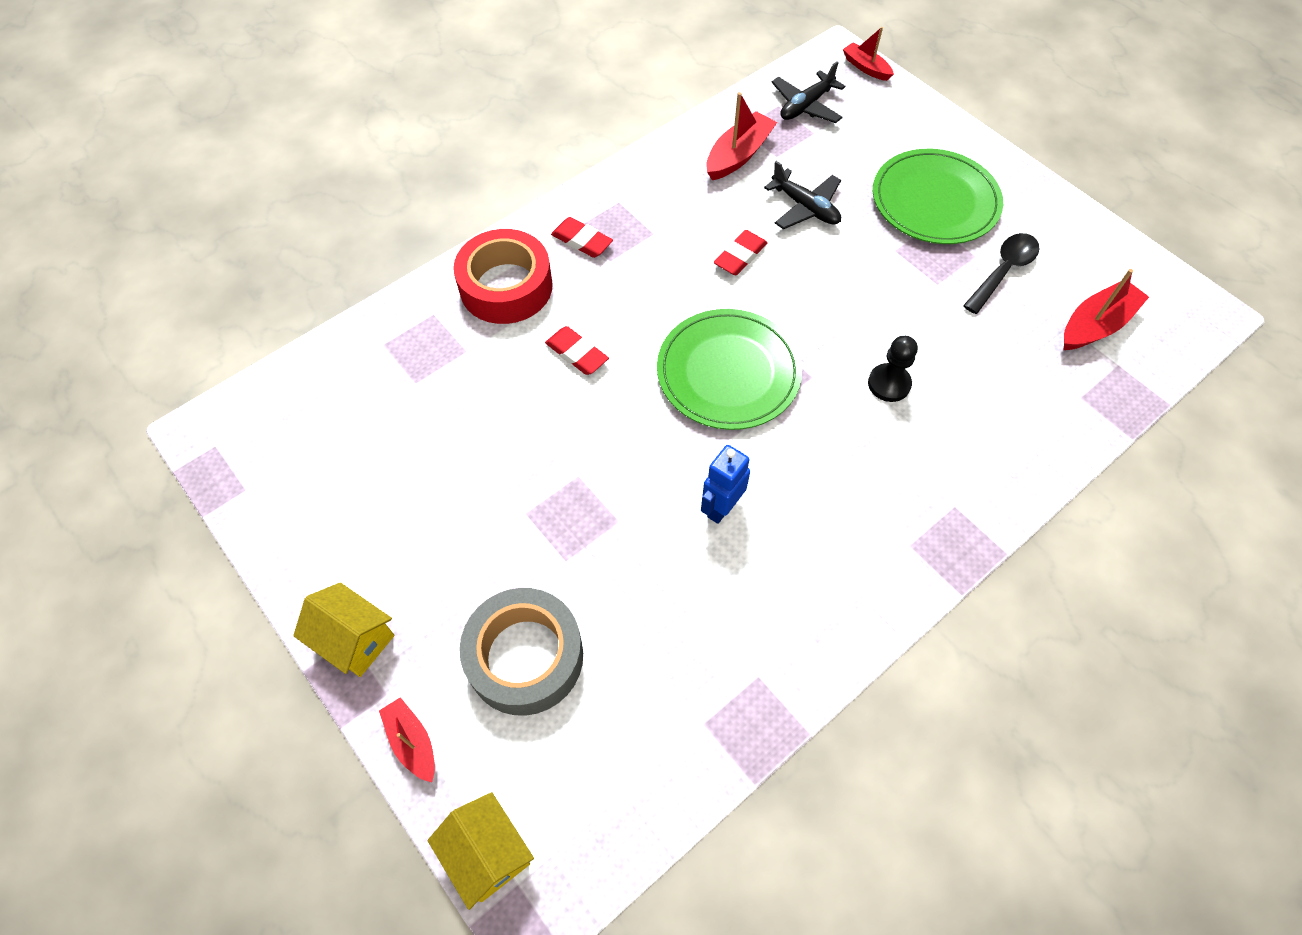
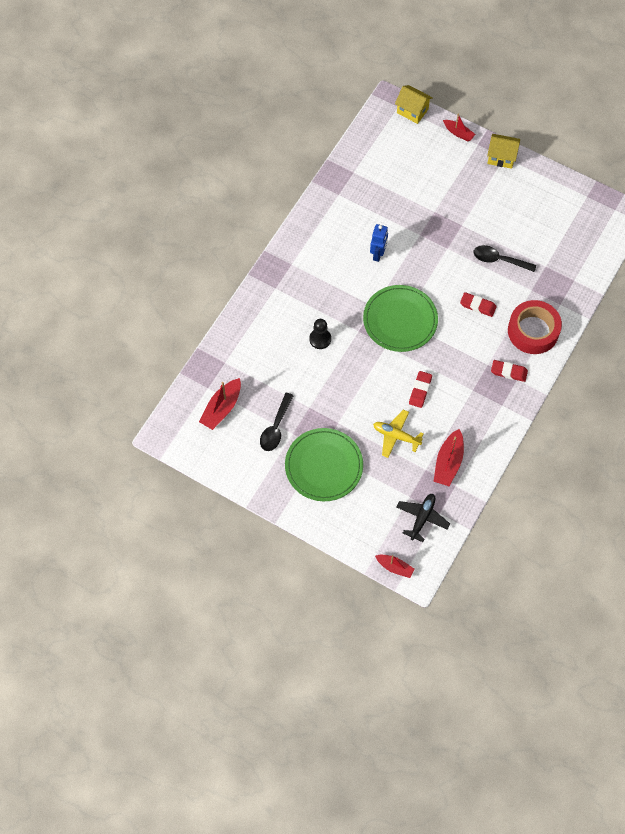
camera: 160 degrees right, 5 degrees up
(492, 421) = (499, 260): none -> black spoon
(525, 657) = (432, 172): grey tape -> none
(805, 207) = (396, 436): black plane -> yellow plane

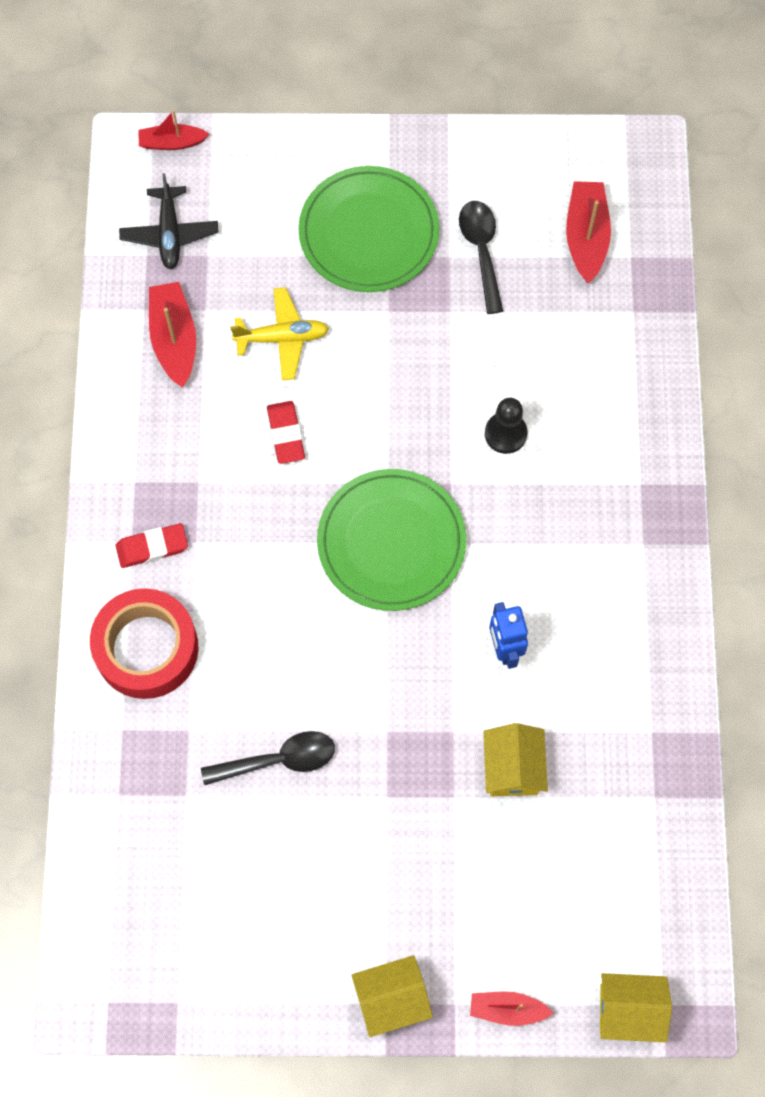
camera: 150 degrees right, 5 degrees up
(404, 209) = (512, 768): none -> yellow house
(477, 306) = (270, 644): red eraser -> none

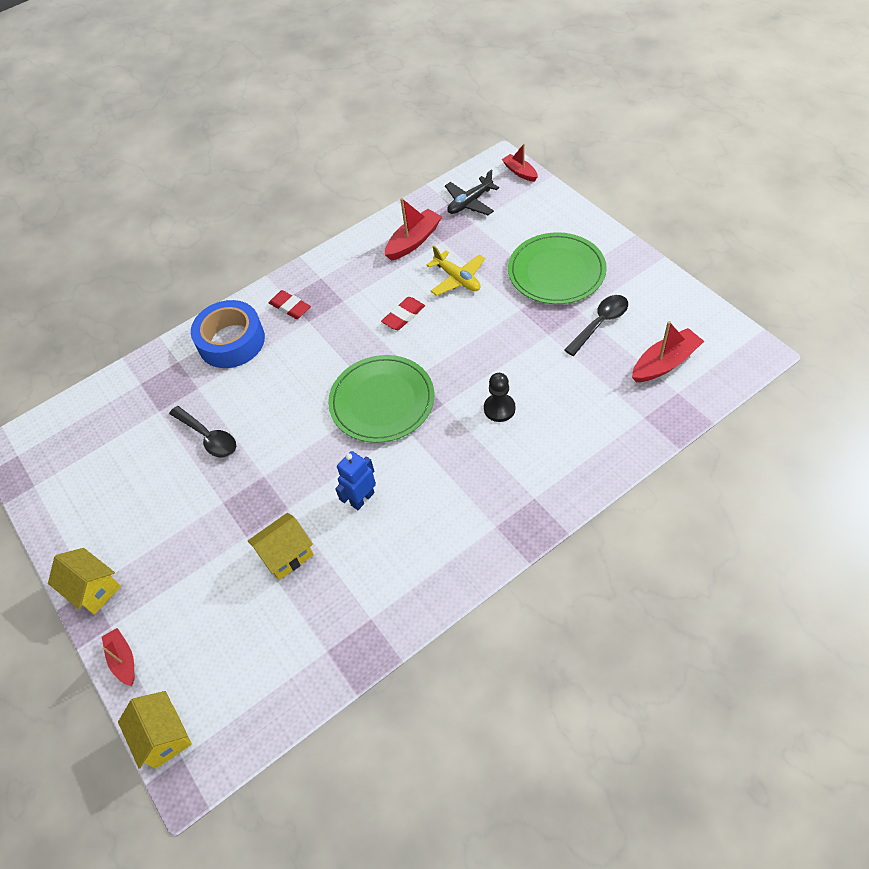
camera: 60 degrees right, 15 degrees down
(146, 648) = (231, 341): red tape -> blue tape

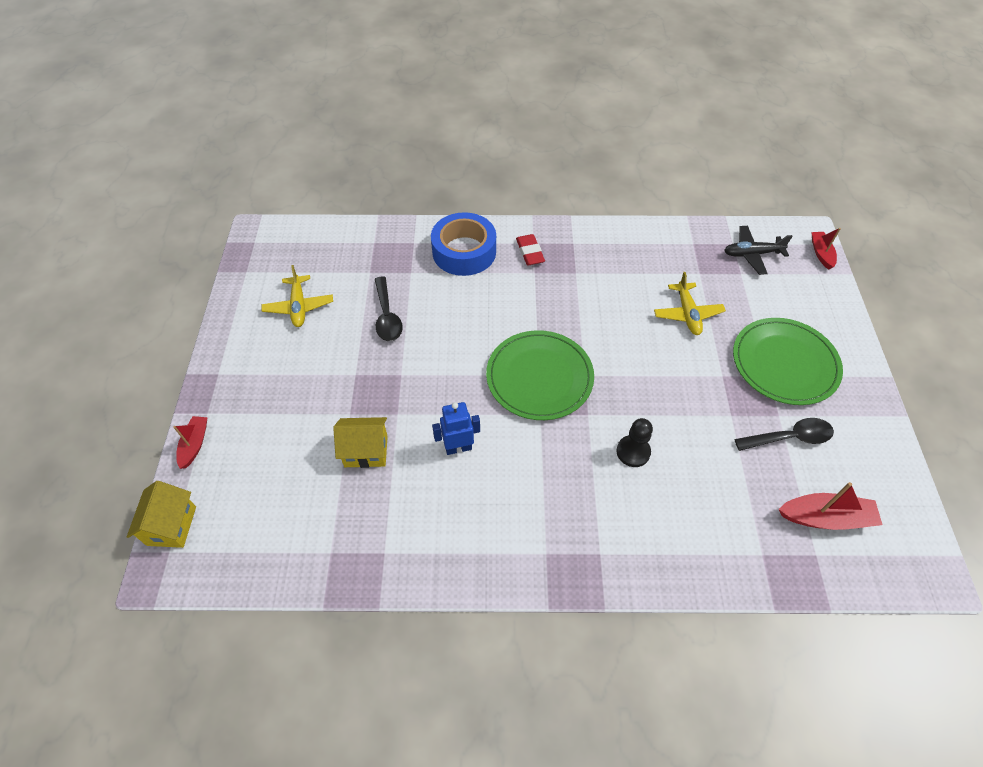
camera: 30 degrees right, 0 degrees up
(94, 589) = (220, 377): yellow house -> none
(117, 482) = (299, 306): none -> yellow plane
(403, 316) = (615, 317): red eraser -> none
(414, 241) = (675, 258): red boat -> none

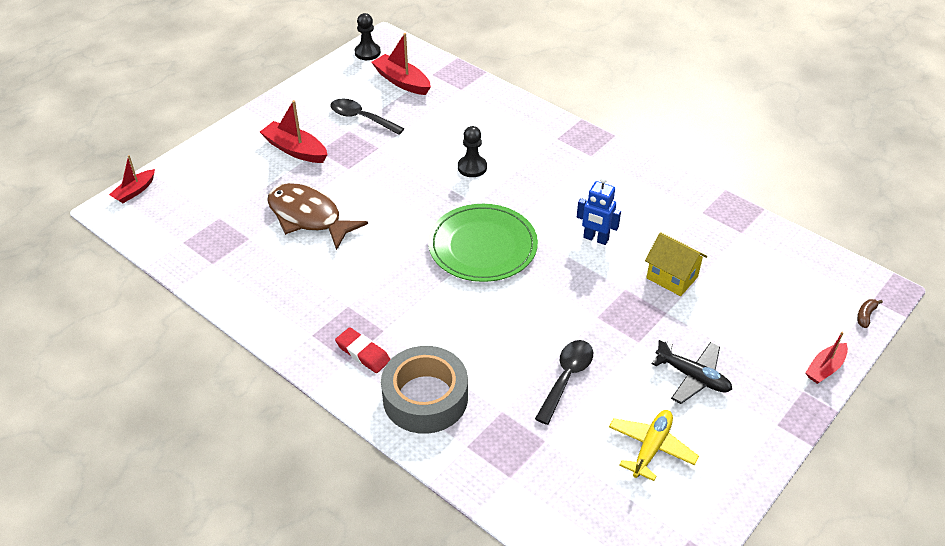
camera: 140 degrees left, 10 degrees down
(171, 526) = (865, 316): yellow house -> brown banana
(464, 251) = (425, 398): blue tape -> grey tape
(530, 252) = (363, 353): red eraser -> red eraser turned 75 degrees counterclockwise
(687, 314) = (308, 217): yellow plane -> brown fish
(752, 254) = (184, 225): black plane -> black plane (693, 377)
(784, 363) = (295, 150): green plate -> red boat
(914, 536) = (367, 52): none -> black pawn

